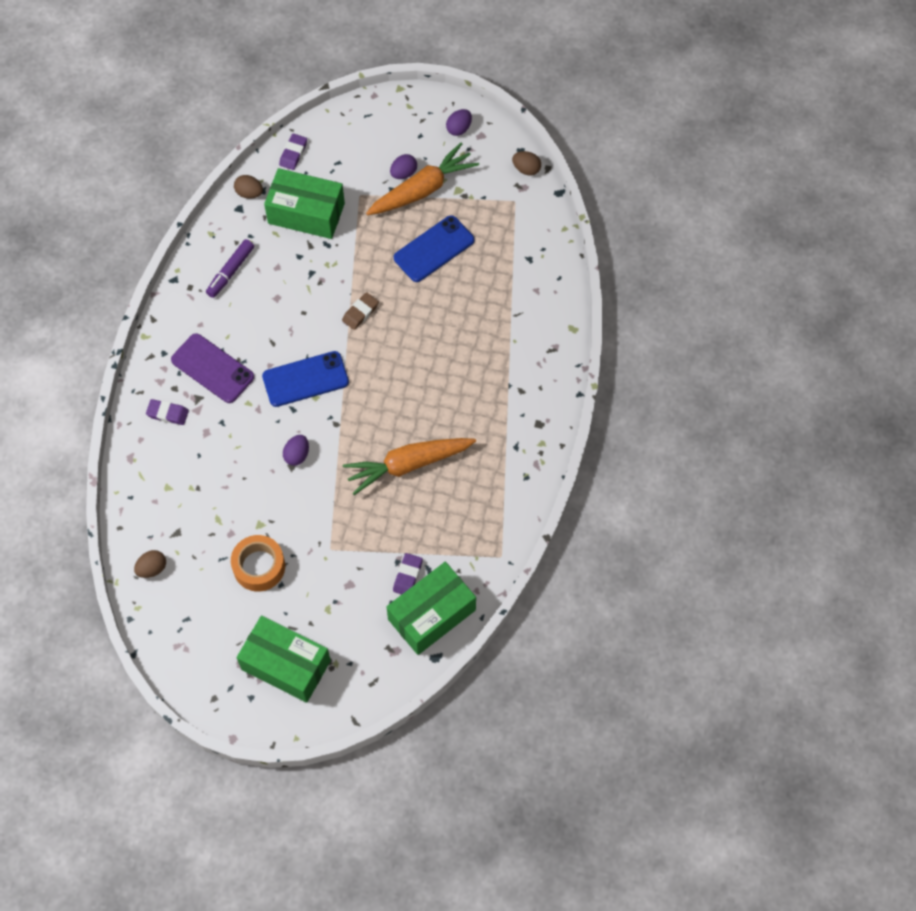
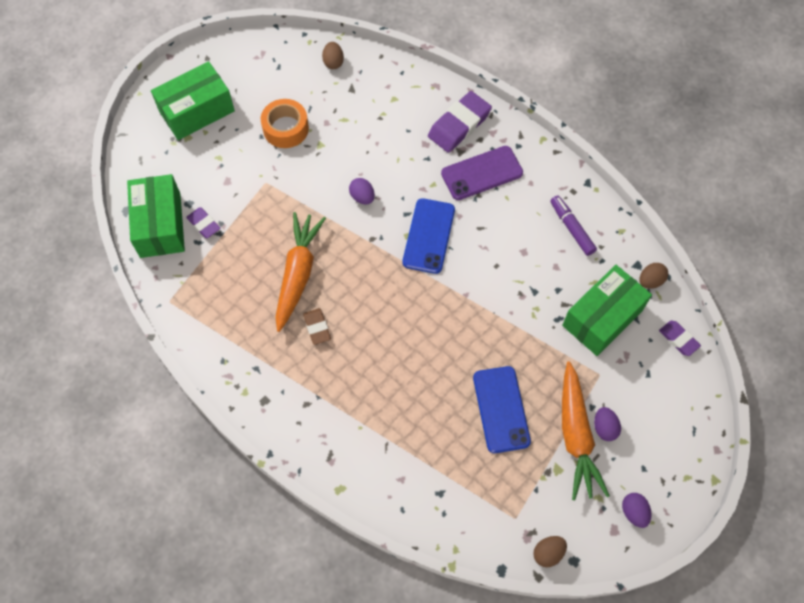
camera: 120 degrees right, 0 degrees up
(167, 413) = (459, 125): purple eraser -> purple eraser, size x1.82
(360, 313) = (469, 311): brown eraser -> brown eraser (317, 327)

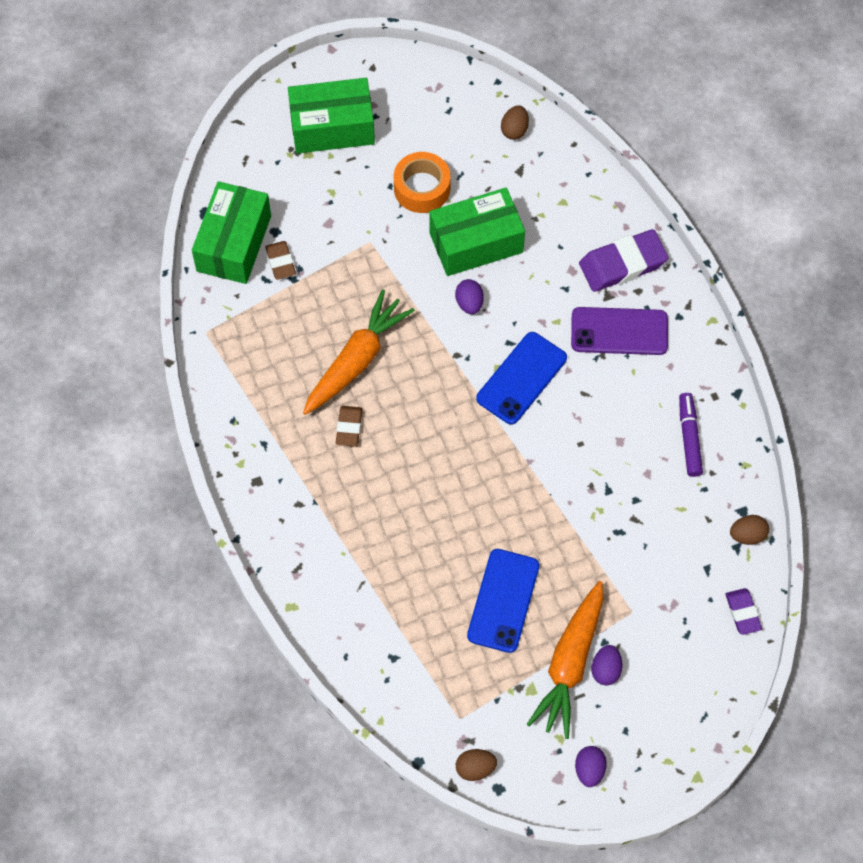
camera: 25 degrees right, 0 degrees up
(204, 224) = (280, 262): purple eraser -> brown eraser
(602, 318) = (669, 552): green box -> green box (476, 243)

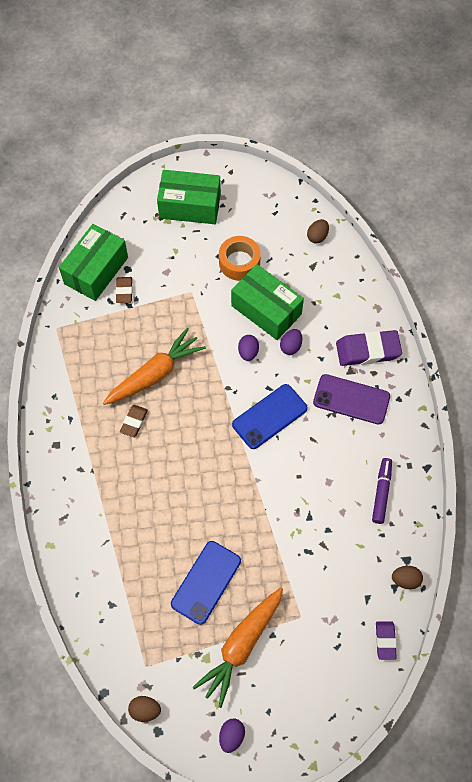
camera: 15 degrees right, 0 degrees up
(476, 243) = (266, 310): green box -> green box turned 45 degrees clockwise
(606, 670) = (267, 658): purple egg -> purple egg (291, 346)

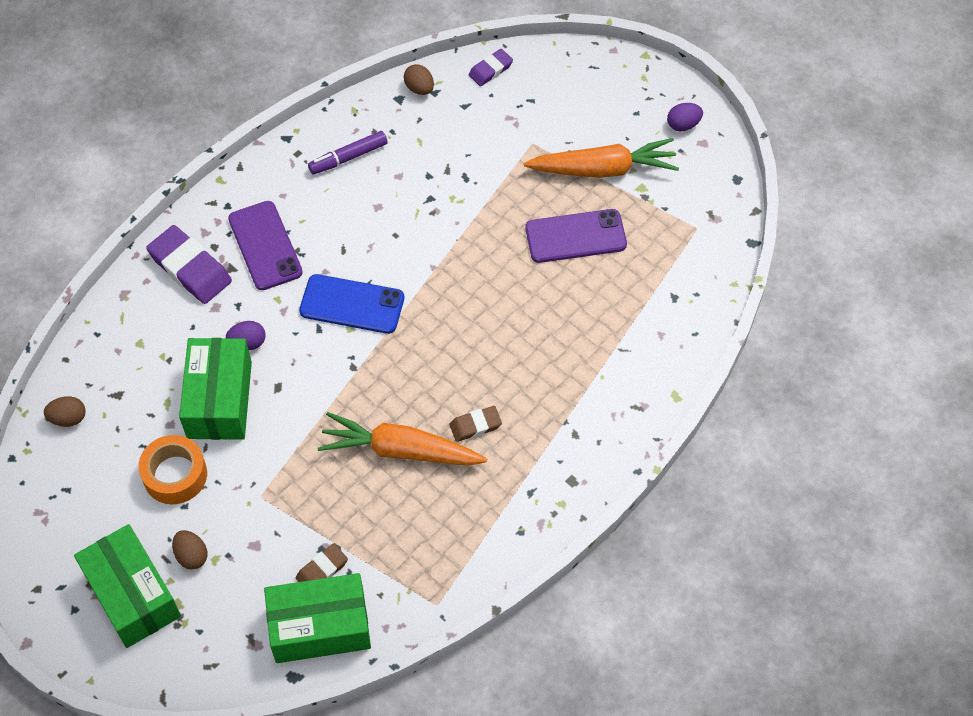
camera: 130 degrees left, 5 degrees down
(145, 710) = (731, 201): brown egg -> brown egg (191, 555)
(206, 582) = (575, 236): blue phone -> purple phone
(248, 352) = (291, 379): purple egg -> none

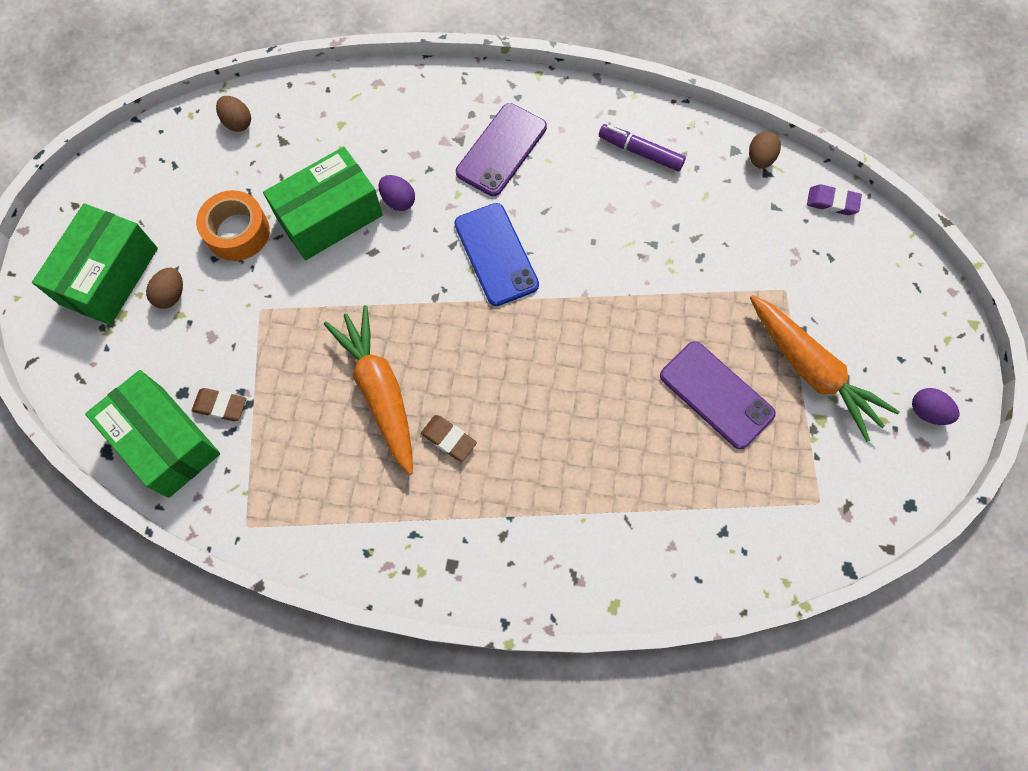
camera: 55 degrees right, 10 degrees up
(190, 268) = (437, 111): purple eraser -> none

